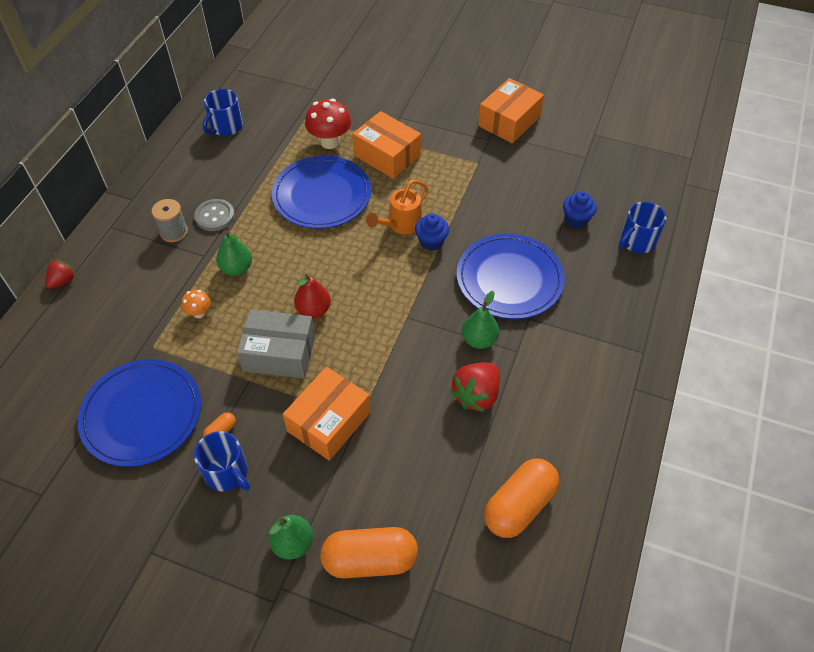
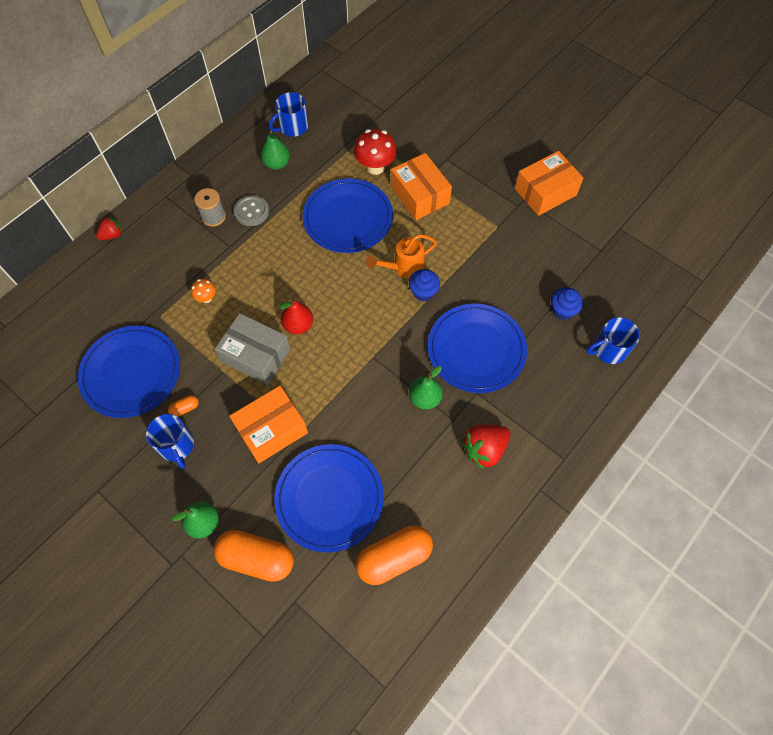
camera: 20 degrees right, 10 degrees up
(236, 268) = (251, 266): green pear -> green pear (277, 164)
(423, 469) = (329, 498): none -> blue plate
(476, 395) = (401, 448): red strawberry -> red strawberry (484, 449)

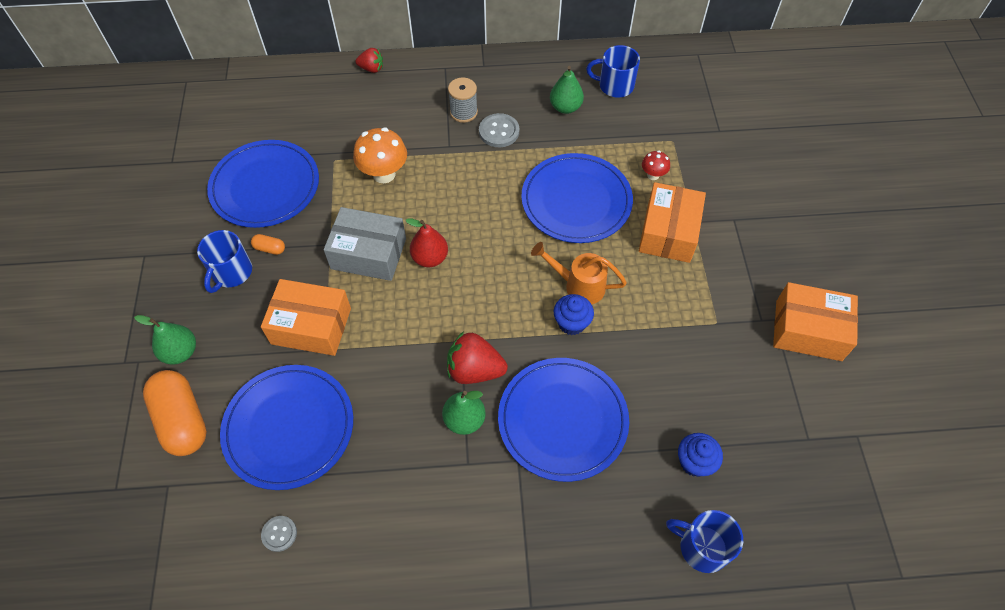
camera: 45 degrees right, 5 degrees down
(206, 298) = (384, 174): orange mushroom -> orange mushroom, size x1.86
(256, 355) = (368, 253): grey box -> grey box turned 60 degrees counterclockwise
(375, 167) = (653, 175): red mushroom -> red mushroom, size x0.54
(394, 558) = (279, 534): orange capsule -> grey button
(484, 449) = (465, 519): red strawberry -> red strawberry (474, 370)

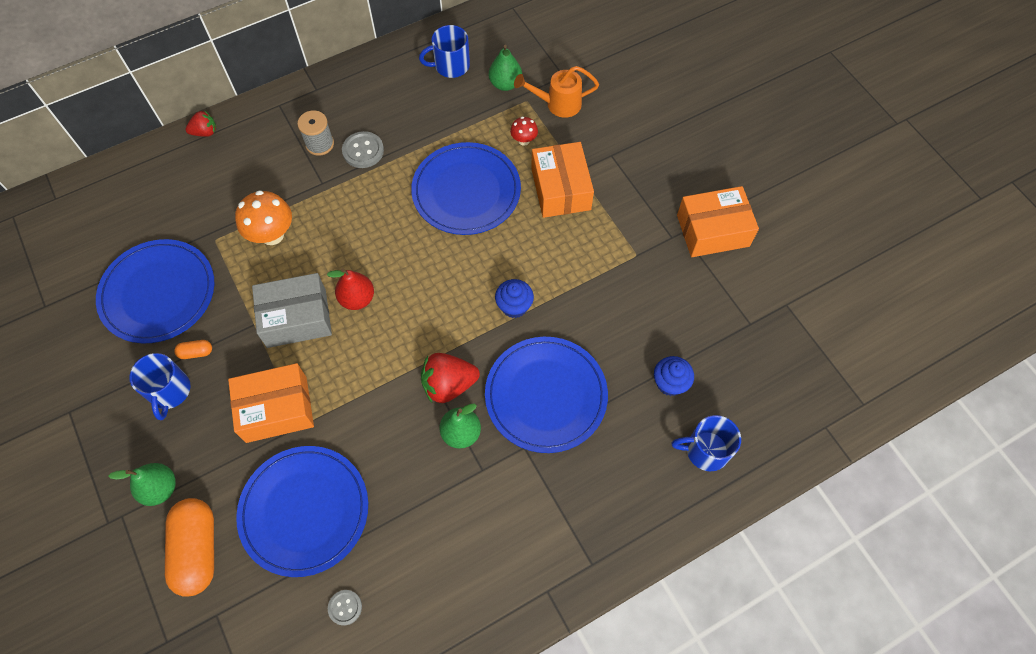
camera: 25 degrees left, 5 degrees up
(182, 420) = (197, 550): orange capsule -> orange capsule turned 45 degrees clockwise
(565, 107) = (414, 104): green pear -> green pear (505, 84)
(579, 286) = (505, 269): orange watering can -> orange watering can (558, 104)

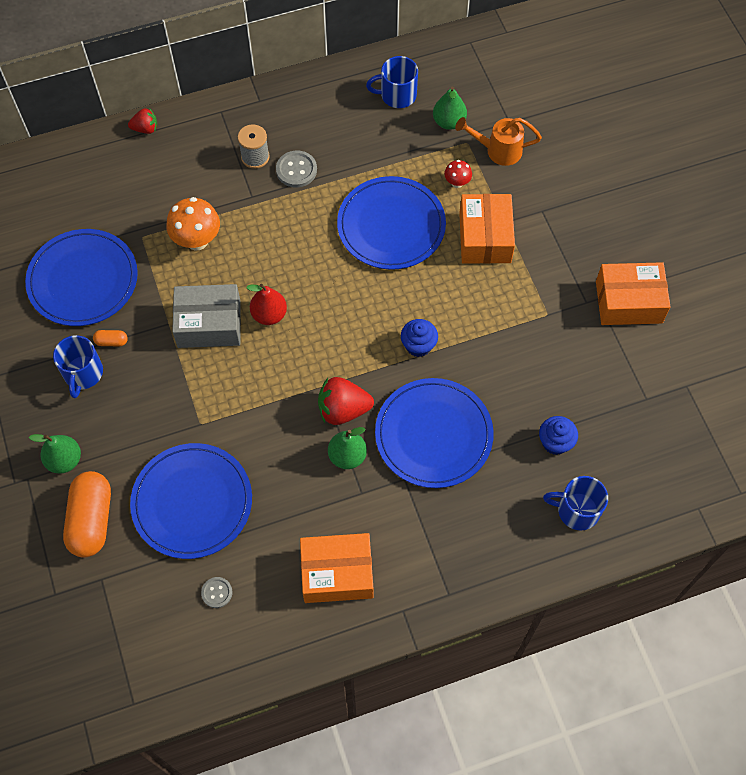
camera: 10 degrees right, 0 degrees up
(276, 409) = (179, 406): orange box -> orange box (337, 573)

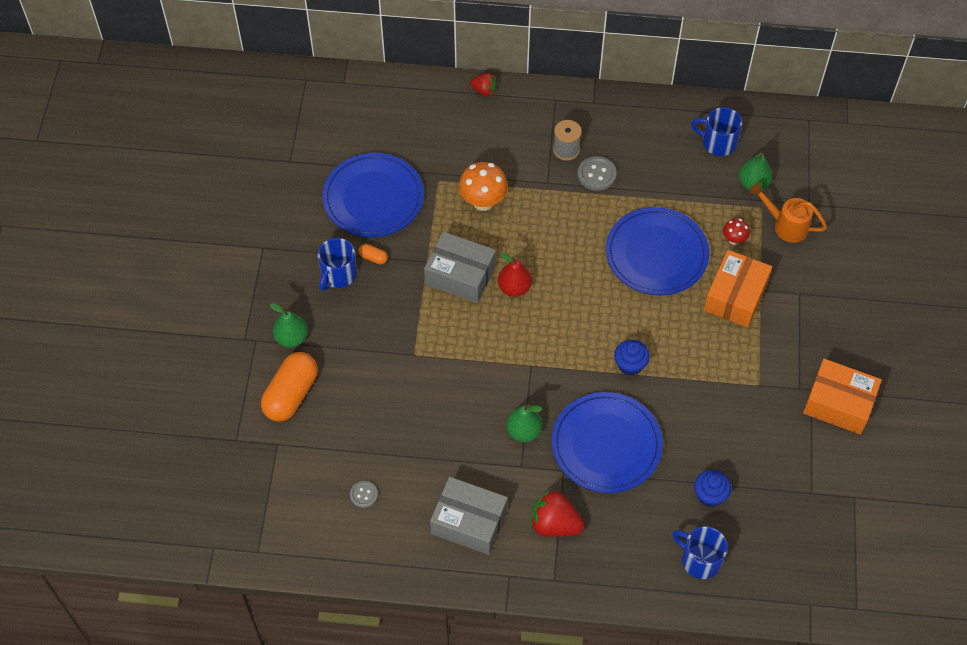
camera: 25 degrees right, 5 degrees down
(192, 502) = (378, 414): blue plate -> none
(337, 573) = (469, 522): orange box -> grey box
(343, 410) = (539, 392): red strawberry -> red strawberry (554, 524)

